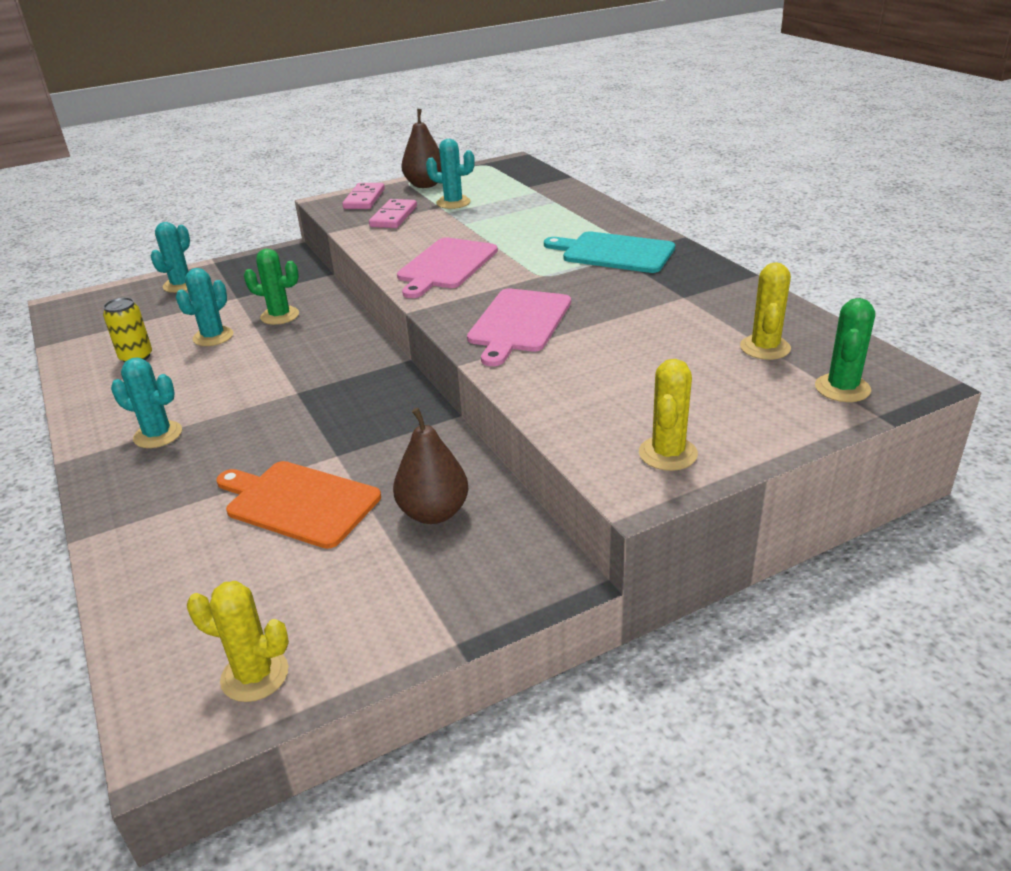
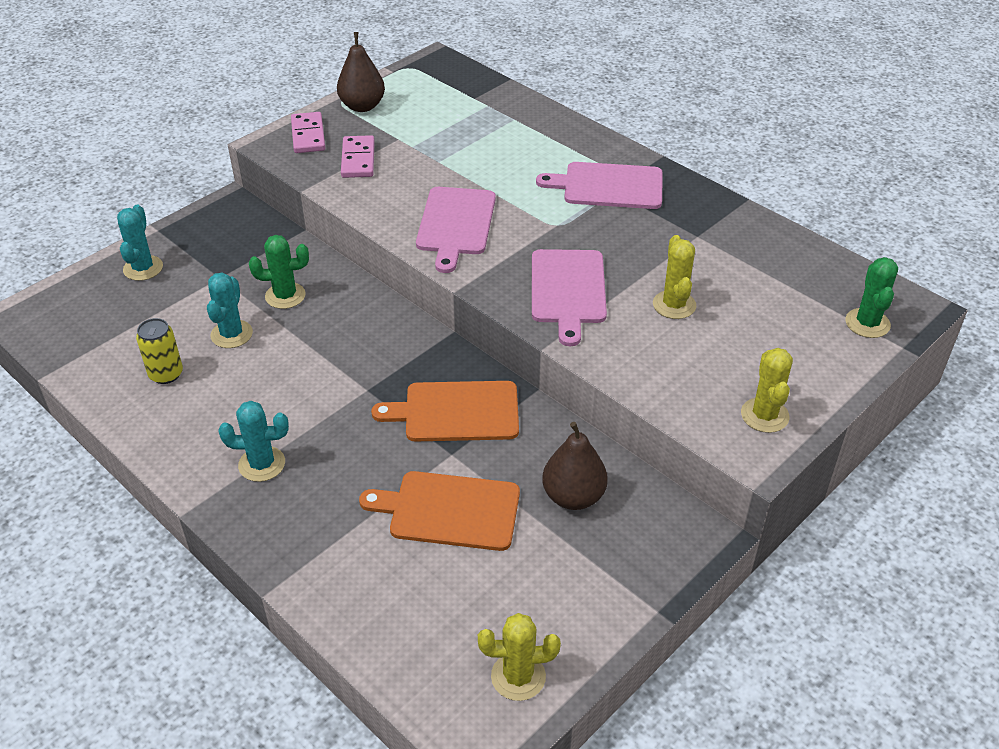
camera: 20 degrees left, 10 degrees up
(366, 421) = (456, 411): none -> orange cutting board
(453, 203) = (409, 131): turquoise cactus -> none
(614, 252) = (608, 186): turquoise cutting board -> pink cutting board
(765, 348) = (791, 288): yellow cactus -> yellow cactus (674, 305)

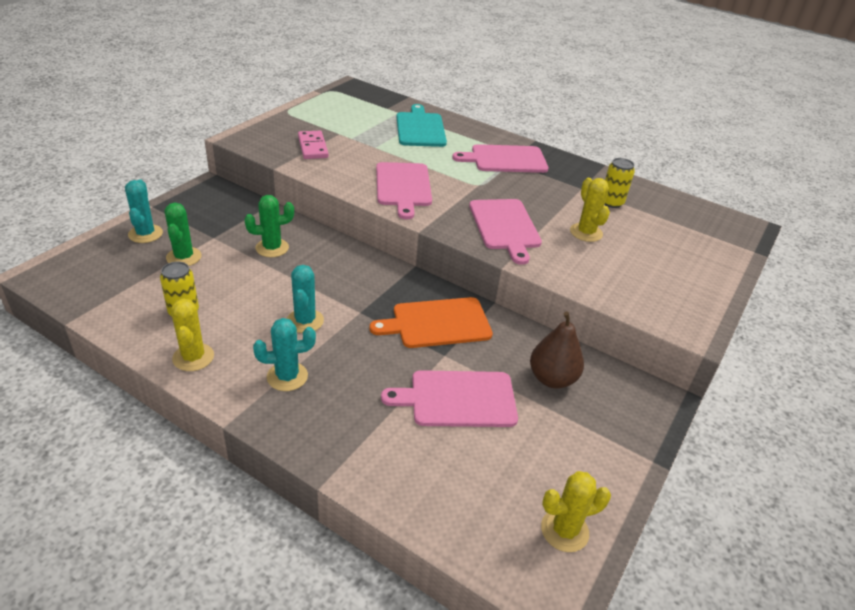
camera: 15 degrees left, 5 degrees down
(231, 334) = (234, 278): turquoise cactus -> turquoise cactus (305, 321)
(308, 135) = (268, 132): pink domino -> none
(362, 106) = (305, 114): brown pear -> none
(449, 510) = (458, 399): orange cutting board -> pink cutting board
(509, 132) = (420, 128): none -> turquoise cutting board
(730, 260) = (611, 202): none -> yellow can
(764, 415) = (685, 302): yellow cactus -> yellow cactus (193, 357)
(867, 323) = (723, 237): green cactus -> green cactus (184, 257)

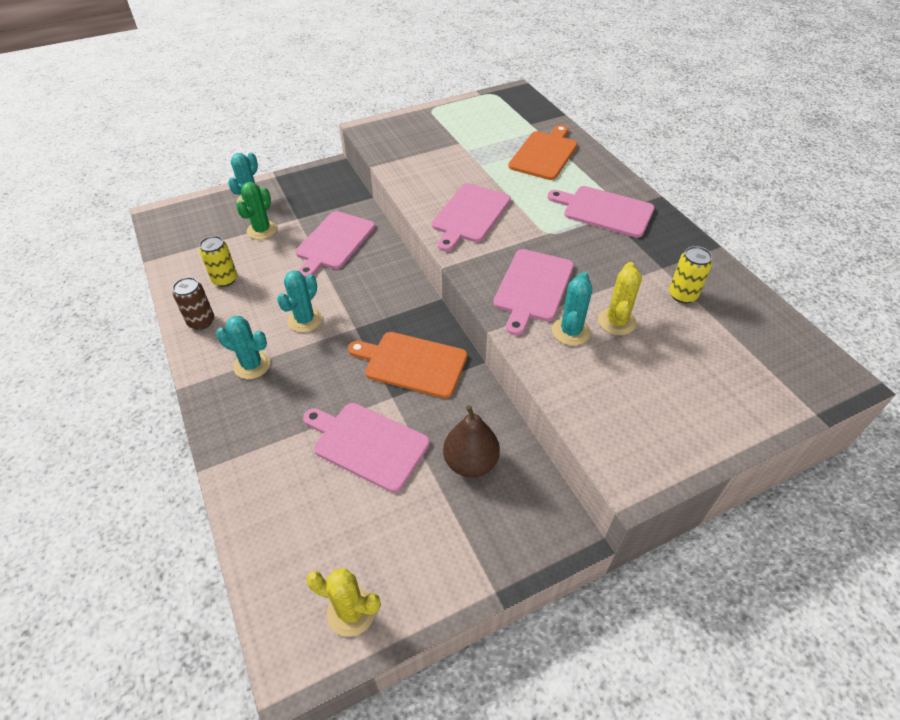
camera: 35 degrees right, 10 degrees up
(193, 357) = (201, 321): yellow cactus -> brown can
(272, 248) = (334, 242): green cactus -> pink cutting board
(312, 147) = (422, 152): pink domino -> none
(420, 128) = (544, 154): turquoise cutting board -> orange cutting board
(561, 249) = (570, 331): none -> turquoise cactus

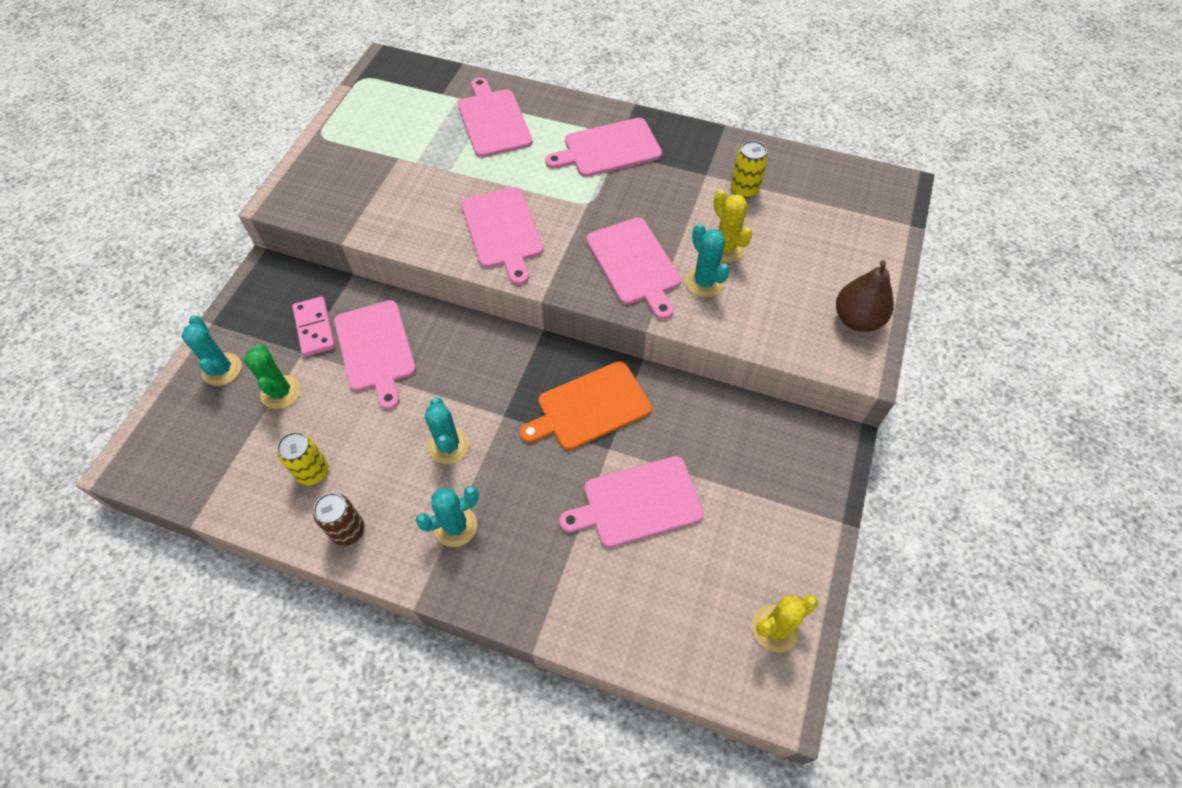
camera: 45 degrees left, 10 degrees up
(318, 211) = (315, 328): none -> pink domino
(470, 462) = (725, 448): brown pear -> brown pear (857, 319)
(544, 154) = (493, 121): orange cutting board -> pink cutting board

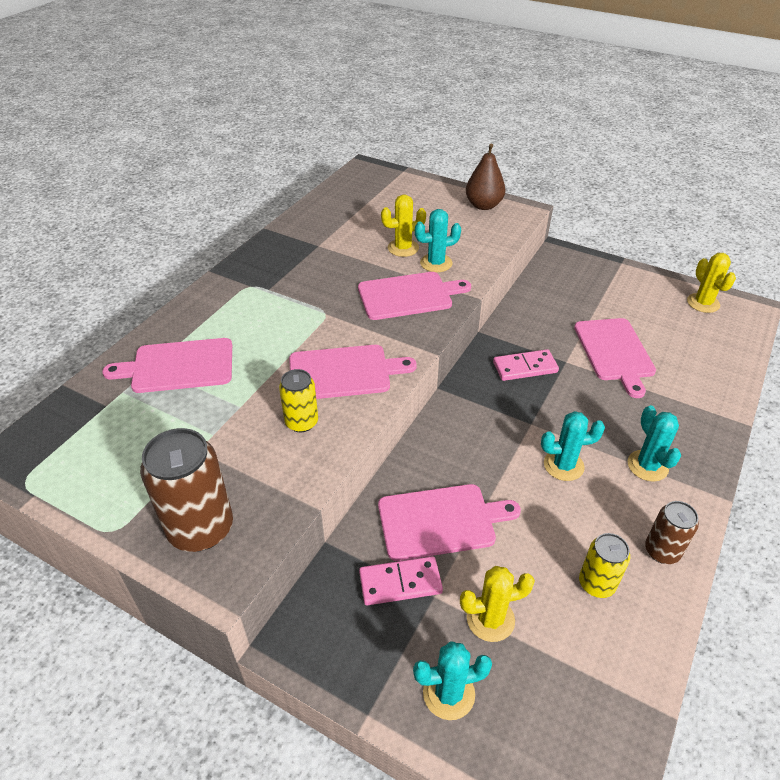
camera: 80 degrees left, 15 degrees down
(281, 392) = (490, 619): green cactus -> yellow cactus
(322, 179) = (201, 528): none -> brown can
(590, 407) = (525, 367): orange cutting board -> pink domino
(608, 148) = (261, 293): pink cutting board -> none
(744, 189) = (343, 230): yellow can -> yellow can (301, 422)

